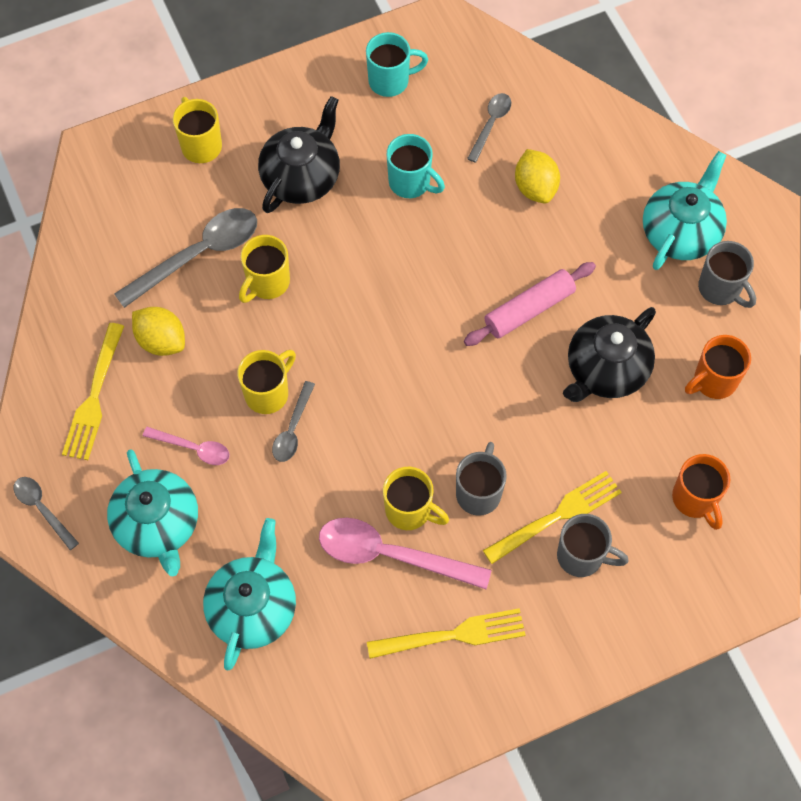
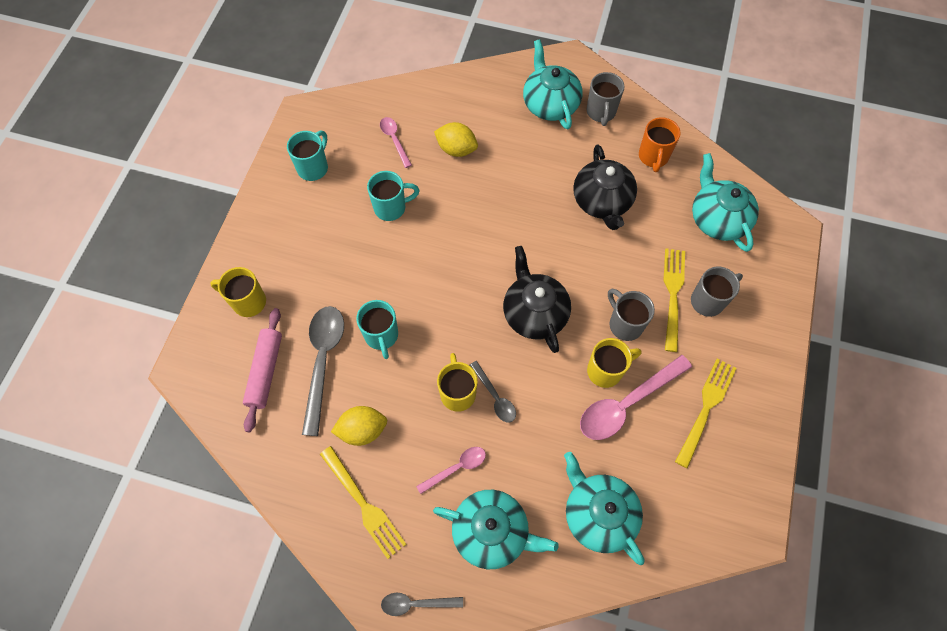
camera: 50 degrees left, 0 degrees up
(267, 283) = (381, 336): yellow mug -> turquoise mug
(302, 177) = (328, 262): black teapot -> black teapot (534, 313)
(491, 124) = (394, 140): grey spoon -> pink spoon
(529, 309) = (530, 210): pink rolling pin -> pink rolling pin (265, 371)
(695, 499) = (717, 219): orange mug -> turquoise teapot
(720, 289) = (601, 112): grey mug -> grey mug turned 90 degrees clockwise

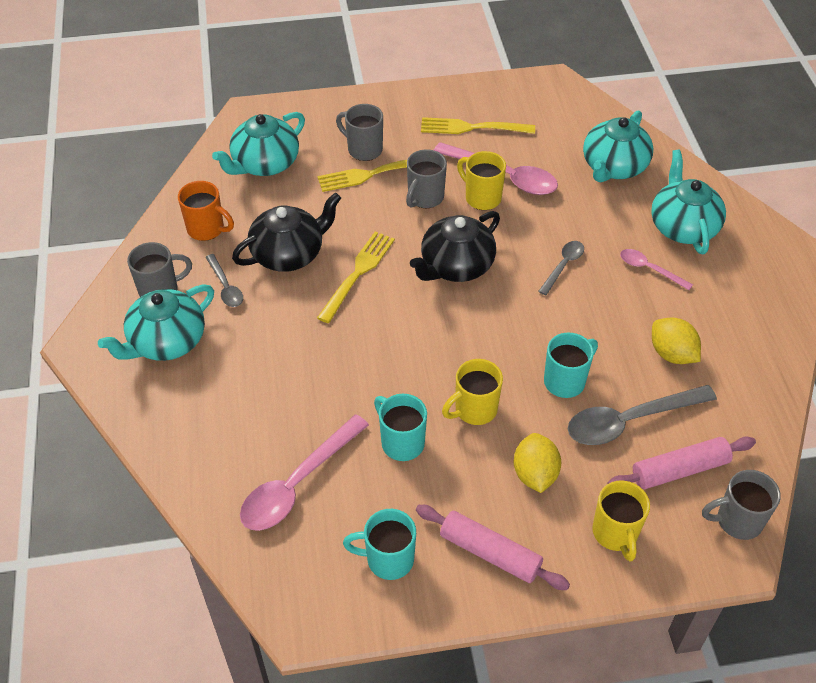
camera: 115 degrees left, 15 degrees down
(206, 385) = (737, 521): none -> grey mug
(282, 222) = (489, 553): none -> pink rolling pin
(364, 504) = (735, 323): yellow fork -> yellow fork (358, 273)
(394, 140) = (297, 483): pink spoon -> pink spoon, size x1.85
(416, 603) = (778, 254): grey spoon -> grey spoon (225, 287)
(456, 149) = (280, 410): yellow lemon -> yellow lemon (535, 474)
(457, 393) = (580, 295): yellow mug -> yellow mug (474, 410)
(653, 157) = (207, 229): orange mug -> orange mug turned 45 degrees clockwise

